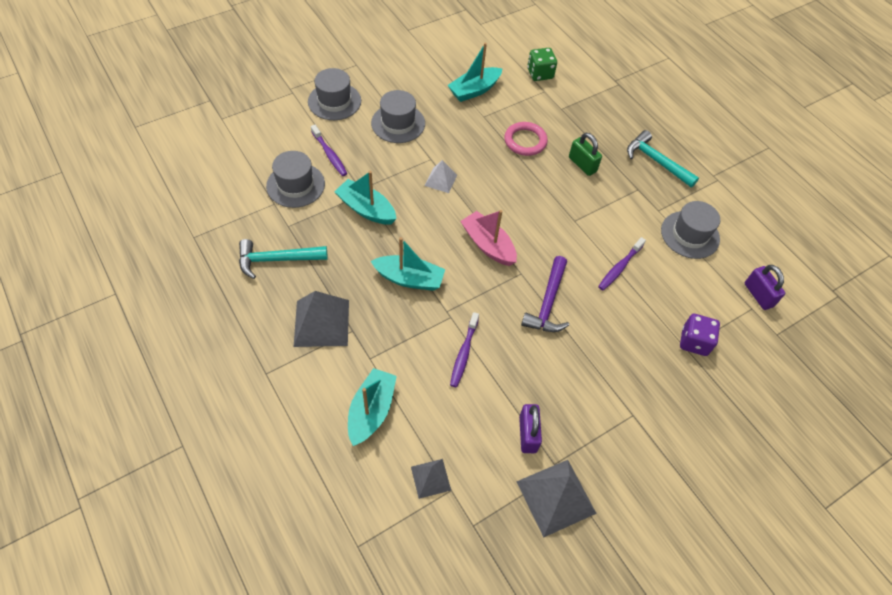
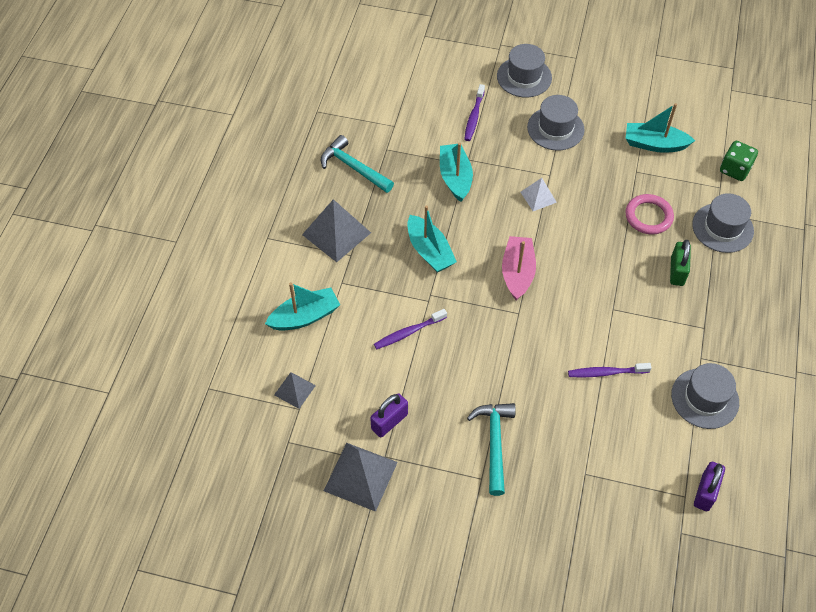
camera: 50 degrees right, 0 degrees up
(295, 185) = (424, 123): grey hat -> grey hat (722, 228)
(548, 303) = (513, 350): purple hammer -> none
(656, 161) = (753, 319): turquoise hammer -> turquoise hammer (494, 443)
(694, 342) = (598, 475): purple dice -> none

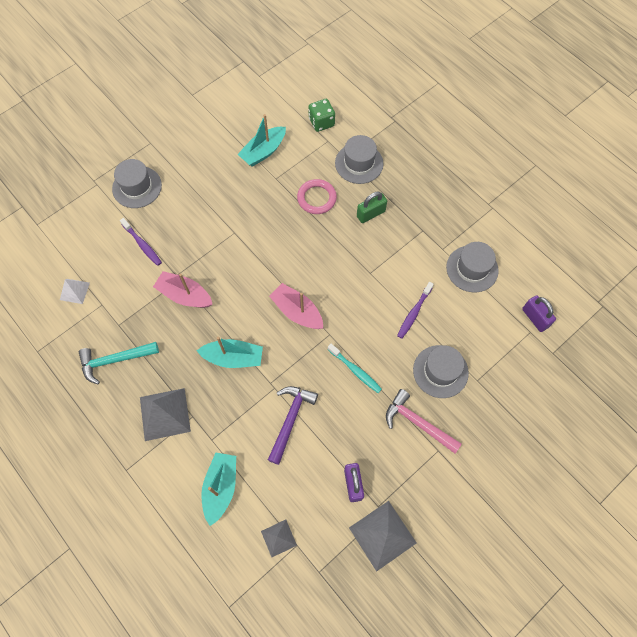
camera: 55 degrees left, 10 degrees up
(409, 332) = (290, 420): purple toothbrush -> purple hammer
(455, 177) = (185, 295): turquoise boat -> pink boat
(494, 443) = (417, 423): turquoise hammer -> pink hammer
(501, 356) = (355, 370): none -> turquoise toothbrush
(538, 197) = (246, 253): white pyramid -> white pyramid (74, 291)
(555, 128) = (199, 200): grey hat -> grey hat (440, 371)
(677, 271) = (370, 214): green padlock -> green padlock turned 75 degrees counterclockwise

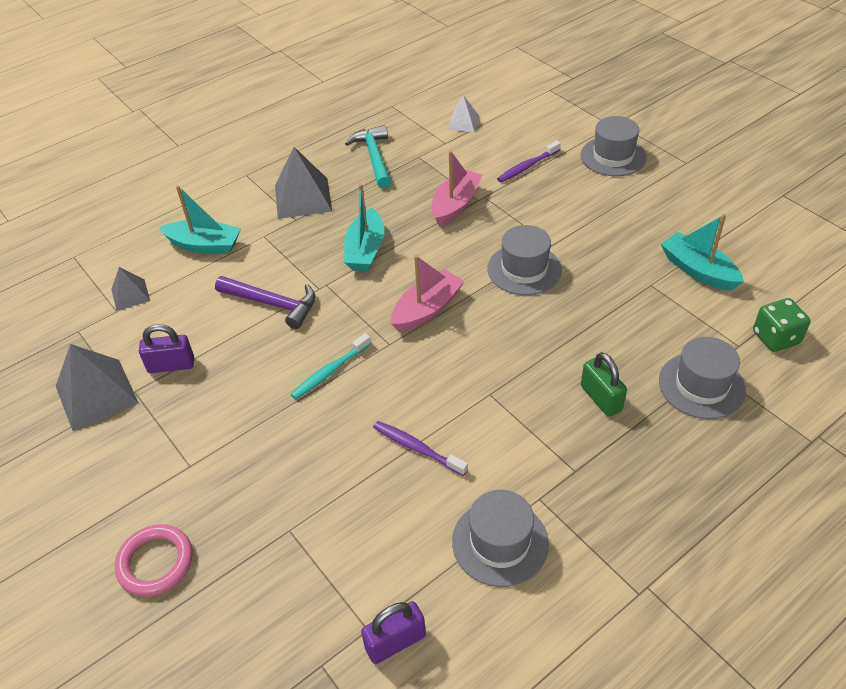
camera: 95 degrees right, 20 degrees down
(316, 198) = (621, 331): pink ring -> pink ring (155, 562)
(417, 423) = (237, 442): pink hammer -> none
(440, 371) = (313, 478): grey hat -> grey hat (524, 269)

